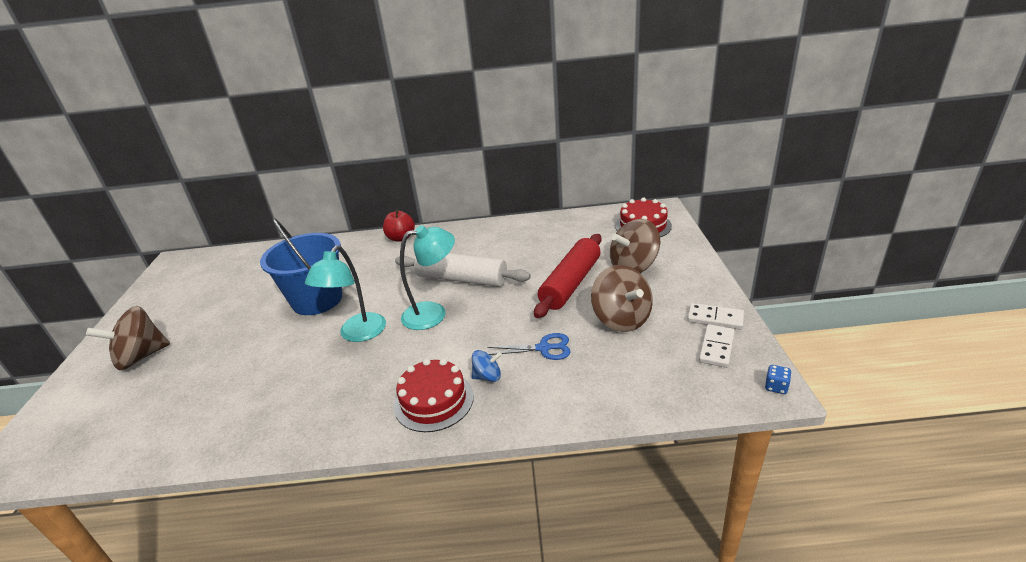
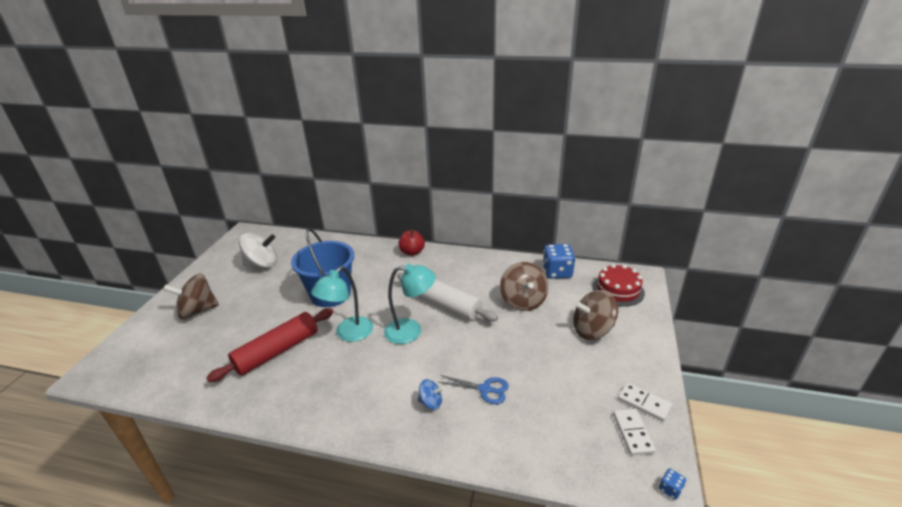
camera: 15 degrees right, 0 degrees up
(213, 288) = (262, 264): none -> white spinning top
(434, 400) = (382, 411): red cake -> none
(571, 283) = (531, 332): red rolling pin -> red rolling pin (277, 351)
(573, 223) = (557, 272): none -> blue dice
(621, 319) = (560, 380): brown spinning top -> brown spinning top (523, 301)
(716, 347) = (632, 433): white domino -> white domino turned 45 degrees counterclockwise

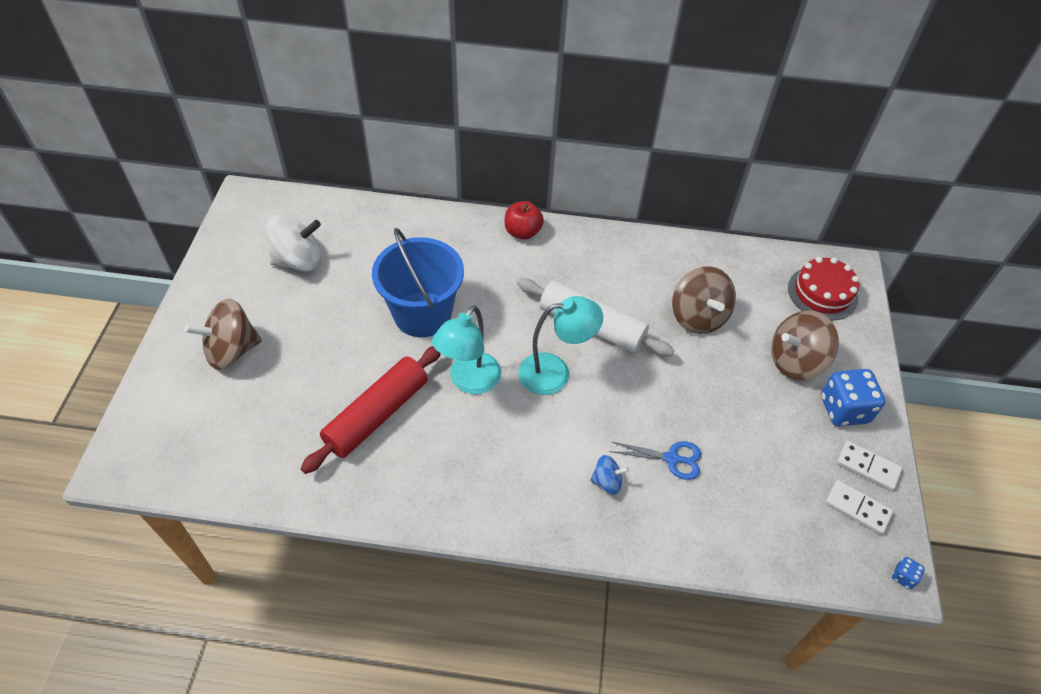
camera: 10 degrees left, 20 degrees up
(557, 272) = (737, 264): blue dice -> blue dice (844, 409)
(632, 433) = (857, 508): white domino -> white domino turned 45 degrees counterclockwise

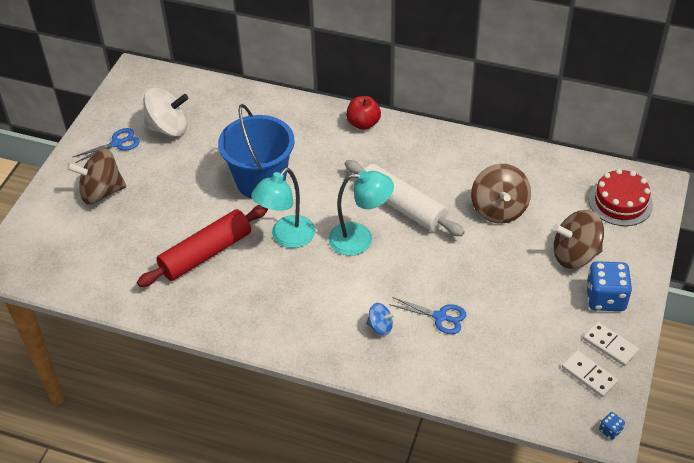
camera: 15 degrees right, 5 degrees down
(240, 286) = (117, 143): none -> blue scissors

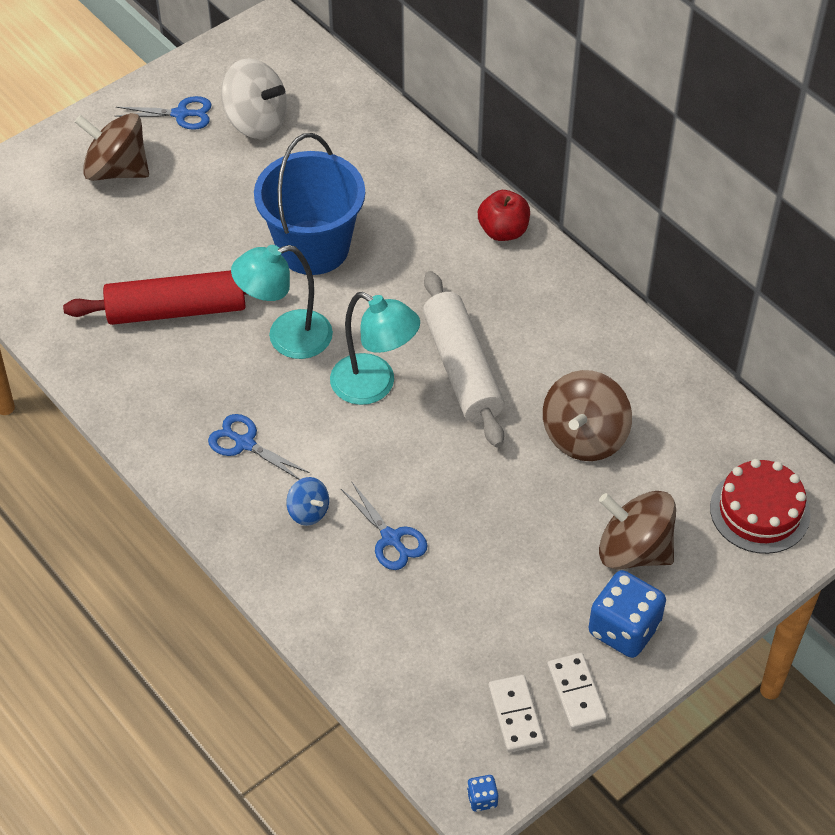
camera: 30 degrees right, 5 degrees up
(310, 308) = (245, 443): none -> blue scissors

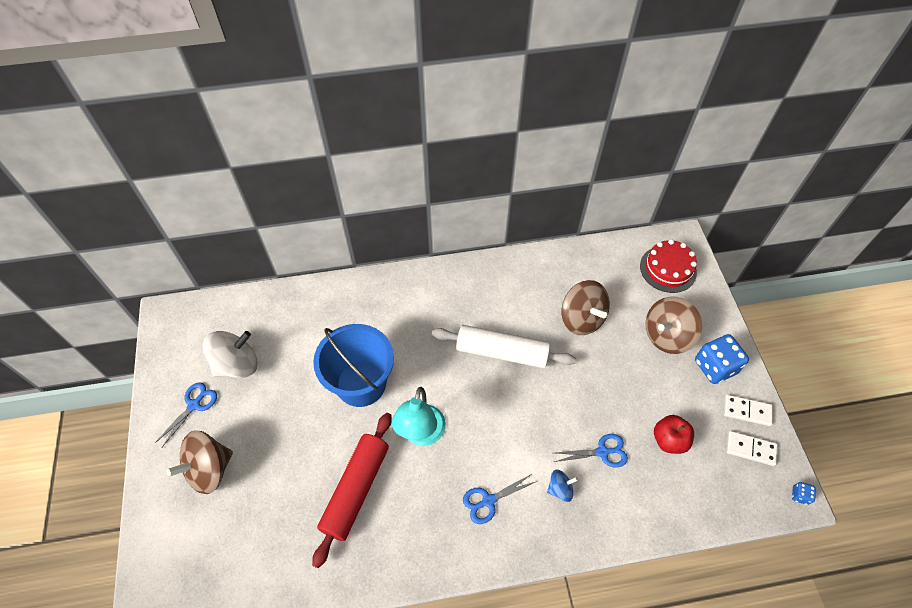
camera: 60 degrees left, 5 degrees up
(374, 386) = (487, 404): turquoise lamp -> none
(503, 231) = (417, 281): red apple -> red apple (669, 440)

